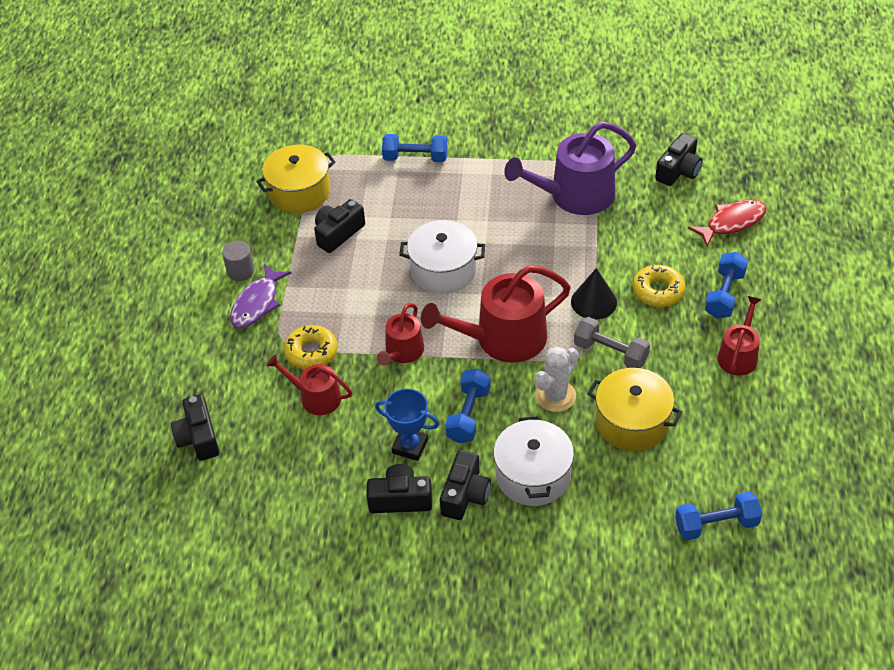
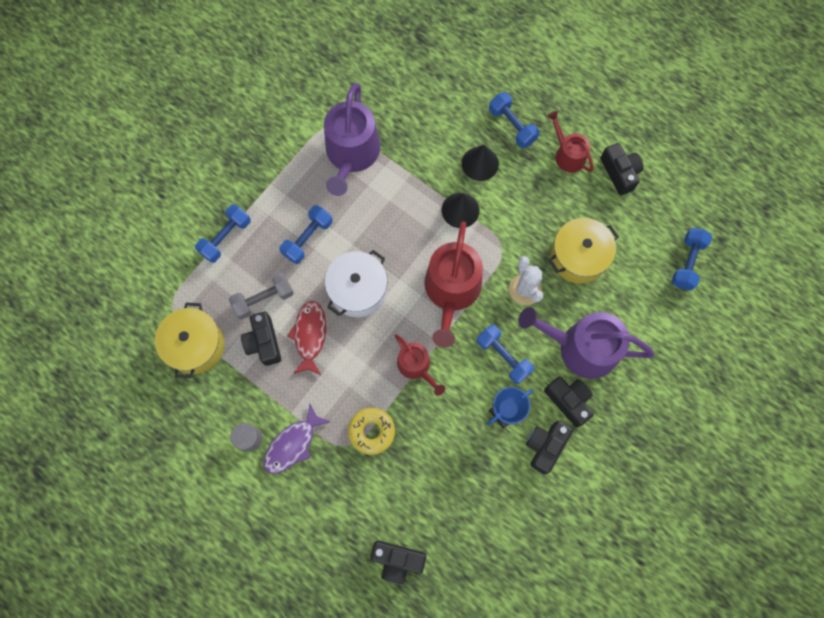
camera: 60 degrees left, 25 degrees up
(257, 303) = (293, 444): purple fish -> purple fish turned 75 degrees clockwise
(315, 397) = (416, 452): red watering can -> none
(463, 210) = (308, 238): none -> blue dumbbell
(533, 475) = (580, 347): white pot -> purple watering can
(610, 353) = (512, 230): grey dumbbell -> grey dumbbell (264, 299)
(658, 291) = (480, 163): yellow donut -> black cone
(678, 170) = (379, 72): black camera -> black camera (619, 173)
(732, 223) = (453, 75): red fish -> red fish (310, 336)

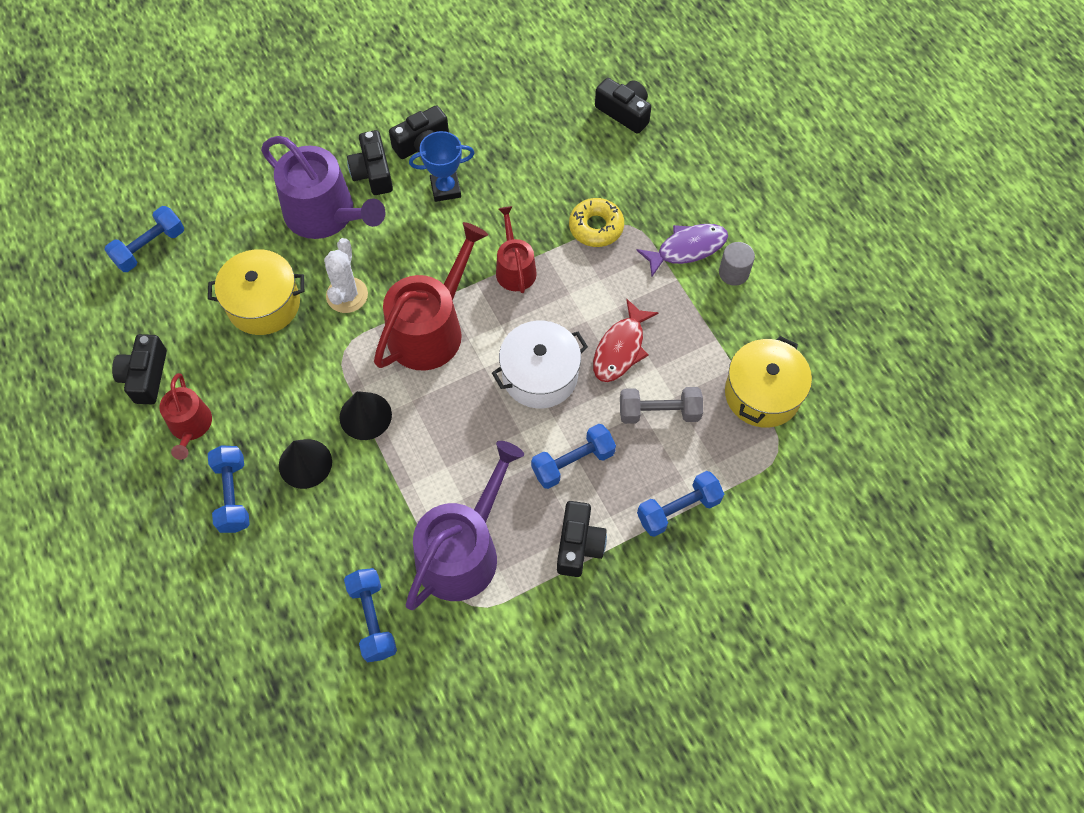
camera: 155 degrees left, 10 degrees down
(264, 342) = (678, 363): black camera -> black camera (578, 545)
(503, 356) = (414, 239): blue dumbbell -> blue dumbbell (372, 619)

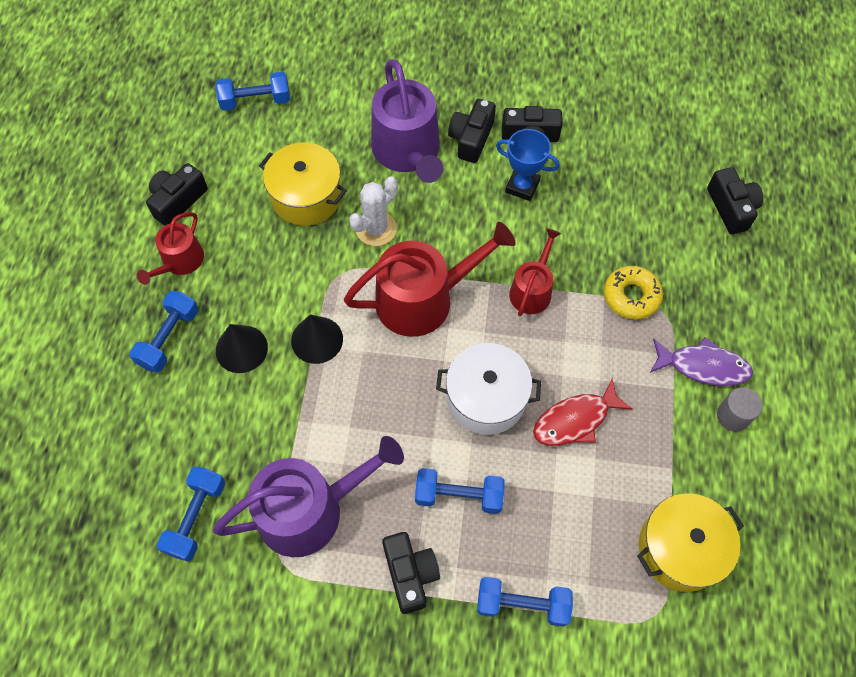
camera: 35 degrees right, 0 degrees up
(578, 545) = (410, 574): black camera -> black camera turned 60 degrees counterclockwise
(659, 412) = (569, 501): grey dumbbell -> none

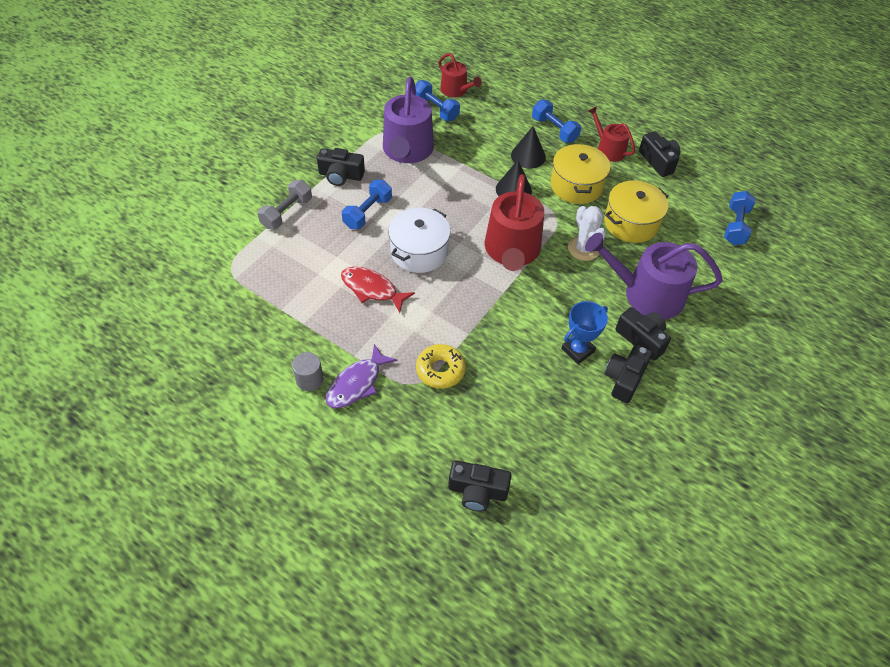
camera: 115 degrees right, 10 degrees down
(522, 604) = (287, 213): blue dumbbell -> grey dumbbell
(532, 290) = (482, 313): red watering can -> red watering can (456, 90)
(575, 420) = (372, 289): red fish -> red fish turned 60 degrees counterclockwise
(680, 549) = (254, 299): yellow pot -> yellow pot (576, 185)

